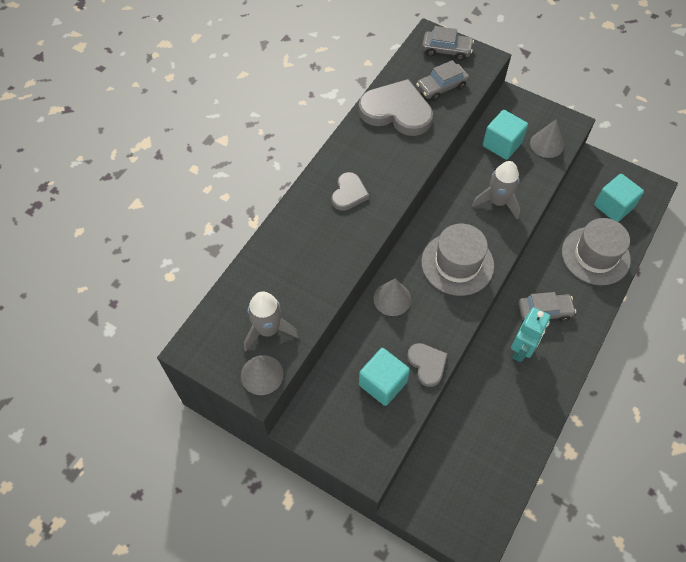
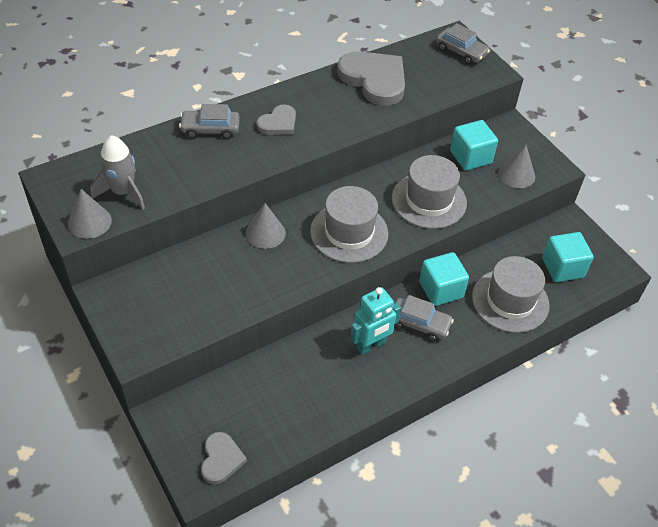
camera: 25 degrees right, 10 degrees down
(383, 383) = (202, 294): turquoise cube -> turquoise cube (441, 289)
(427, 364) = (255, 298): grey heart -> grey heart (221, 459)
(441, 87) = (432, 78): grey car -> grey car (210, 129)
(497, 202) = (429, 200): grey rocket -> grey hat

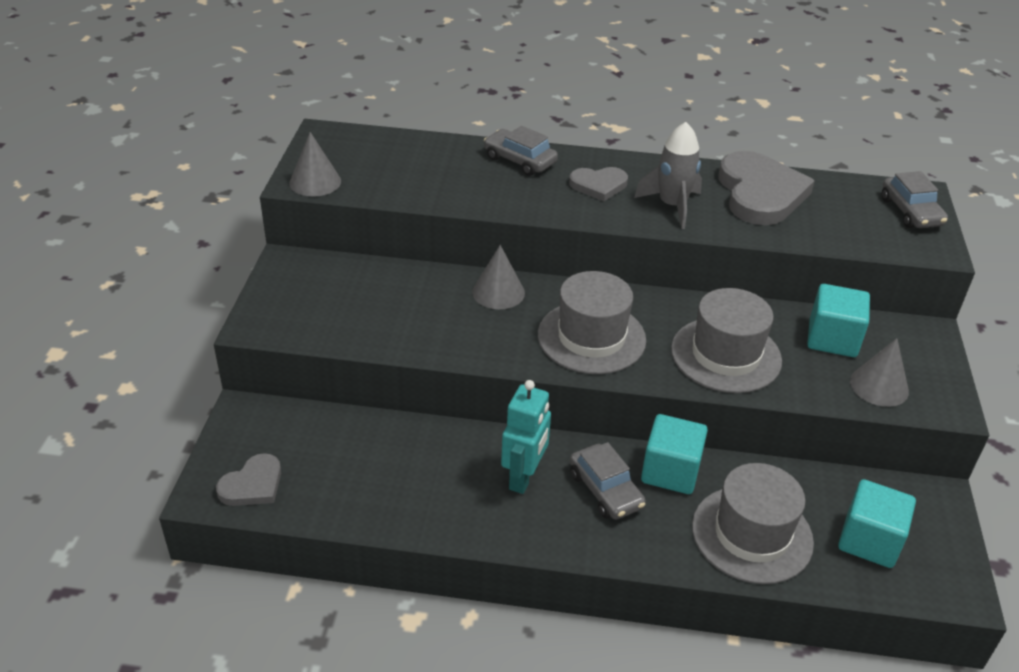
camera: 40 degrees right, 10 degrees down
(123, 192) = (373, 173): grey rocket -> grey rocket (672, 206)
(371, 345) = (524, 477): turquoise robot -> turquoise robot turned 75 degrees counterclockwise

